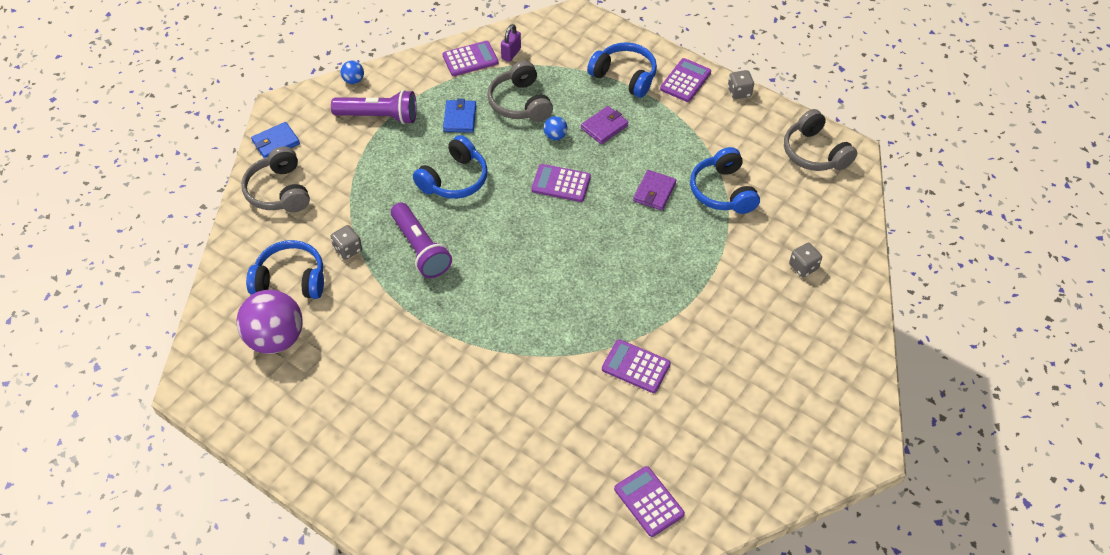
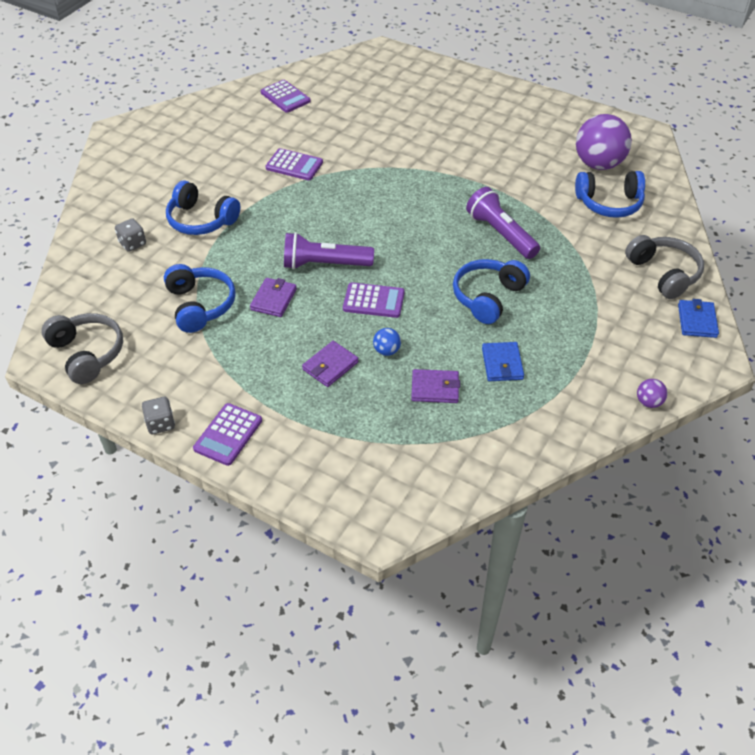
camera: 175 degrees right, 5 degrees down
(276, 142) = (697, 321): blue wallet -> blue wallet turned 45 degrees counterclockwise
(348, 249) = (569, 229): grey dice -> none
(353, 80) = (648, 402): blue ball -> purple ball
(379, 116) = (597, 359): purple flashlight -> purple flashlight (324, 264)
(470, 59) = (512, 444): purple calculator -> none
(511, 54) = (460, 456): purple padlock -> none
(520, 103) = (435, 388): grey headphones -> purple wallet
(624, 76) = (307, 434): blue headphones -> blue headphones (201, 220)

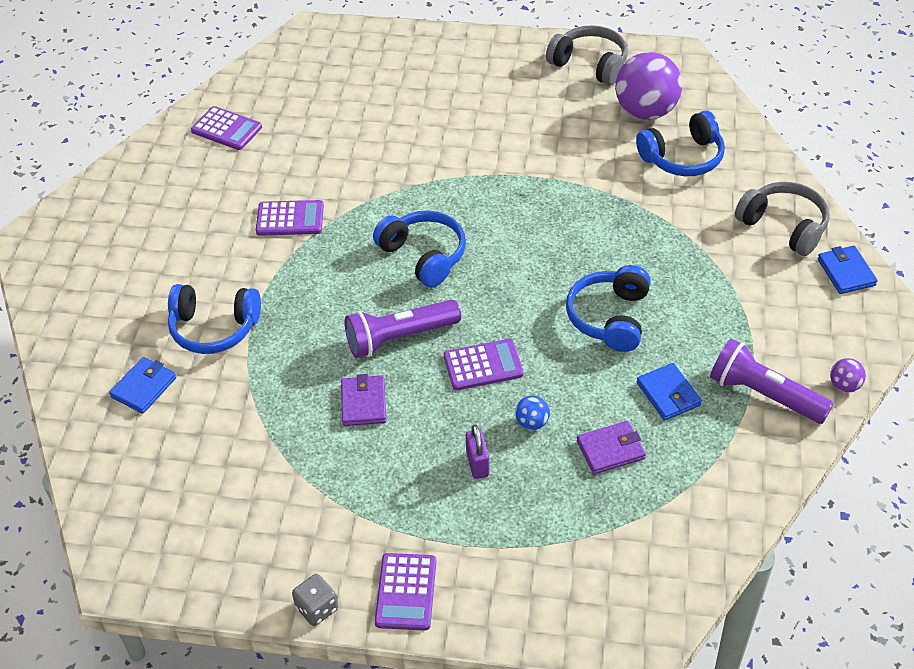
camera: 20 degrees left, 0 degrees up
(87, 354) = (172, 552): grey headphones -> grey headphones (590, 64)
(132, 243) = (144, 387): grey dice -> blue wallet
(200, 305) = (278, 441): blue headphones -> blue headphones (424, 255)
(330, 366) = (477, 464): purple wallet -> purple padlock
(501, 234) = (583, 233): purple flashlight -> purple flashlight (764, 395)

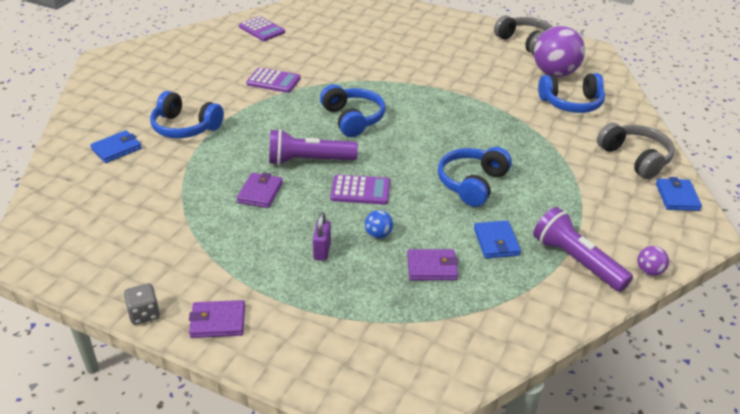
camera: 15 degrees right, 10 degrees down
(406, 592) = (218, 321): purple calculator -> purple wallet

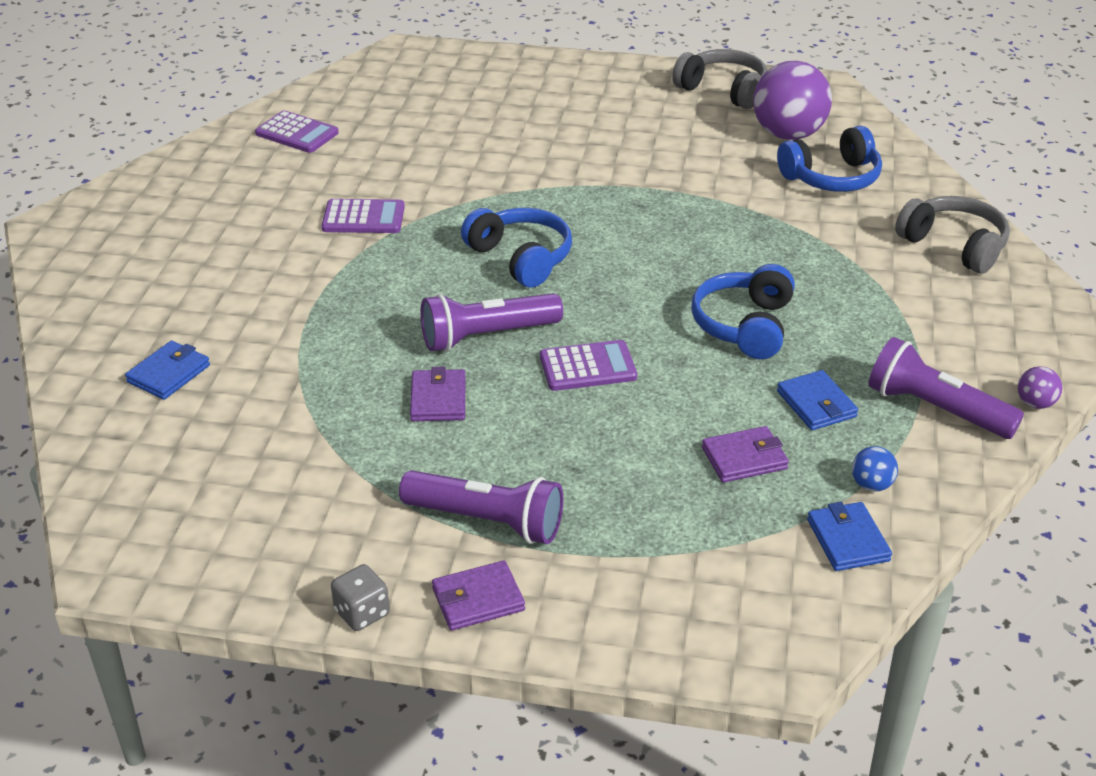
camera: 15 degrees left, 0 degrees up
(185, 127) = (261, 318): blue headphones -> none
(249, 273) = (487, 521): none -> purple flashlight
(322, 251) = (576, 467): purple padlock -> none
(378, 234) = (646, 427): blue ball -> blue ball (871, 485)
(677, 197) = (1031, 292): blue wallet -> blue wallet (848, 540)

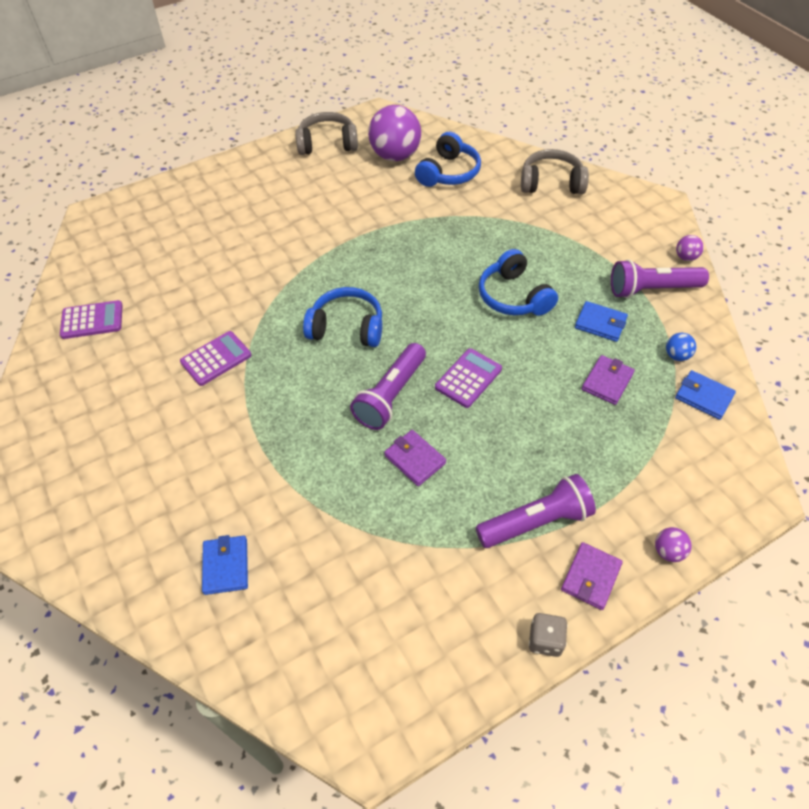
camera: 40 degrees left, 15 degrees up
(593, 636) = (668, 551): none -> purple ball

